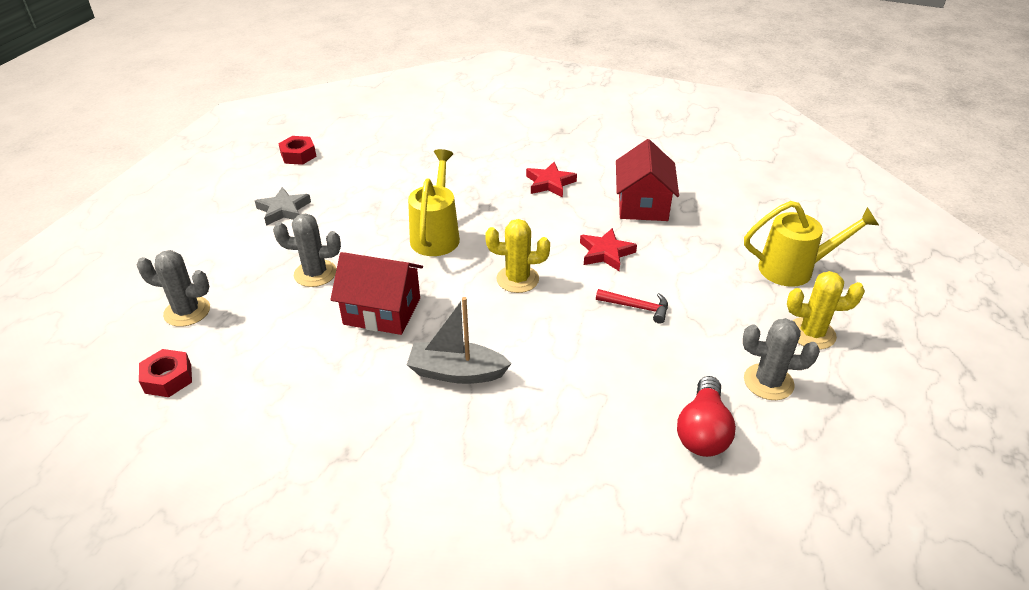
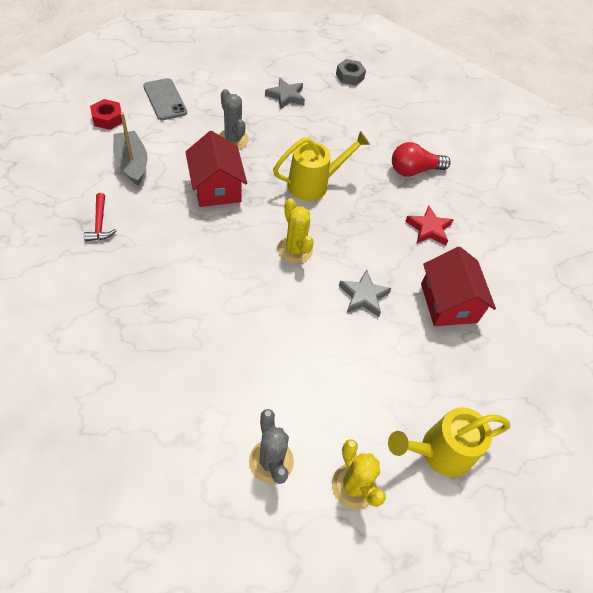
camera: 55 degrees right, 15 degrees up
(187, 311) = (165, 99): grey cactus -> grey phone
(298, 155) = (350, 76): red nut -> grey nut
(456, 372) = (179, 250): grey boat -> grey boat (132, 164)
(606, 253) = (363, 296): red star -> grey star
(637, 307) = (309, 338): red hammer -> red hammer (100, 223)
(643, 204) = (448, 303): red house -> red house turned 75 degrees counterclockwise
(703, 431) = (192, 424): red light bulb -> red light bulb (414, 170)
(794, 269) = (439, 452): yellow watering can -> yellow watering can turned 105 degrees clockwise

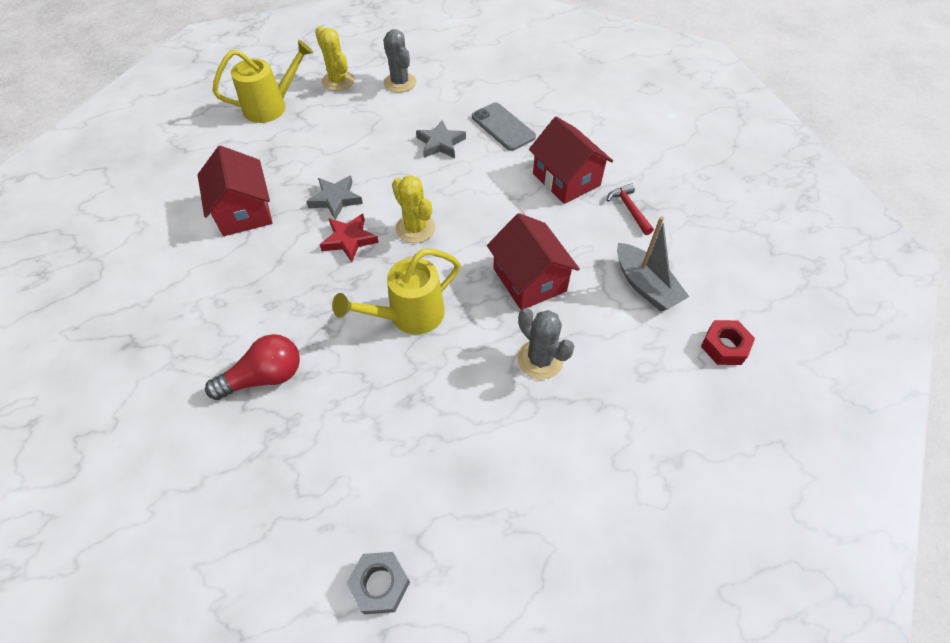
camera: 175 degrees right, 0 degrees up
(138, 266) = (566, 179): none -> red house
(165, 99) = (674, 408): grey phone -> grey phone (503, 127)
(286, 96) = (490, 480): grey star -> grey star (440, 143)
(429, 228) = (254, 290): red star -> red star (349, 240)

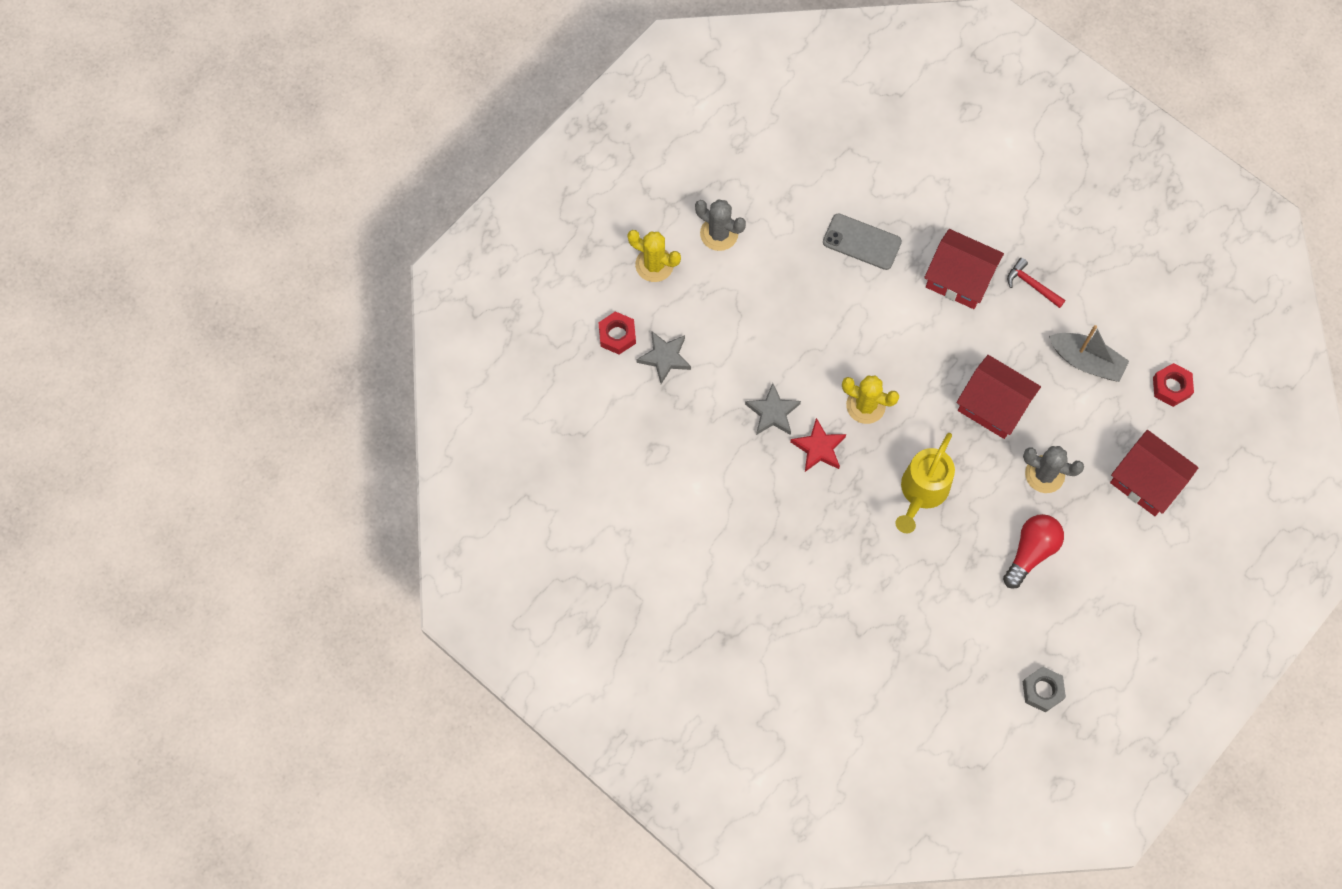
camera: 30 degrees left, 15 degrees up
(244, 211) = (702, 470): red house -> red house (1146, 481)
(264, 377) = (853, 604): red light bulb -> red light bulb (1031, 552)
(272, 107) = (617, 335): yellow watering can -> red nut
(440, 143) = (818, 295): grey star -> grey star (665, 358)

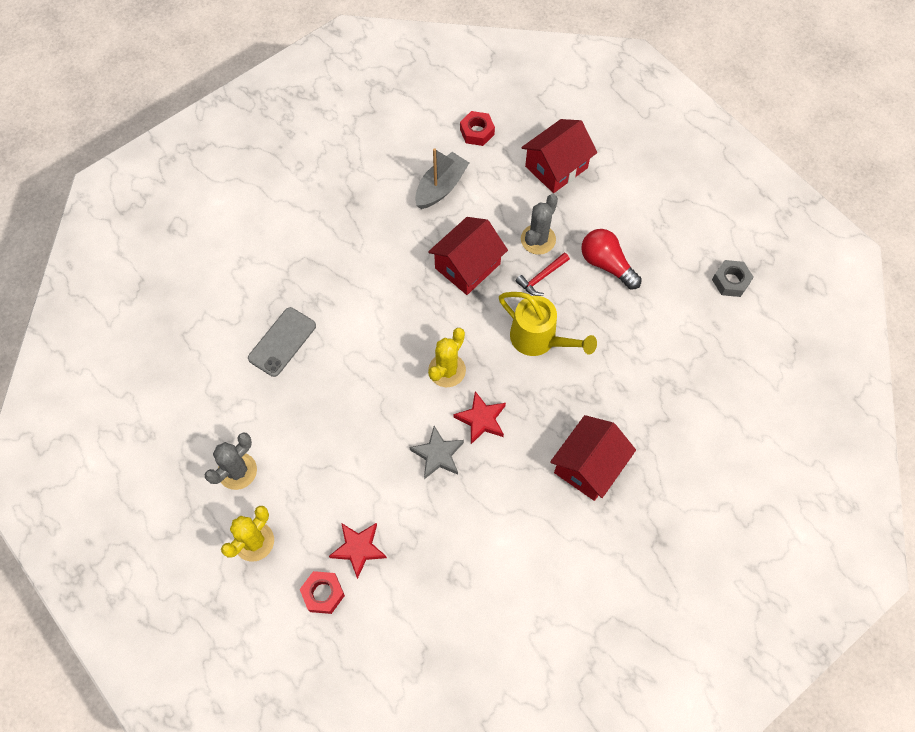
camera: 80 degrees left, 5 degrees down
(665, 358) = (358, 548): grey star -> red star
(959, 279) = (340, 268): red house -> red house (589, 466)
(1031, 285) = (360, 213): red hammer -> red hammer (541, 277)

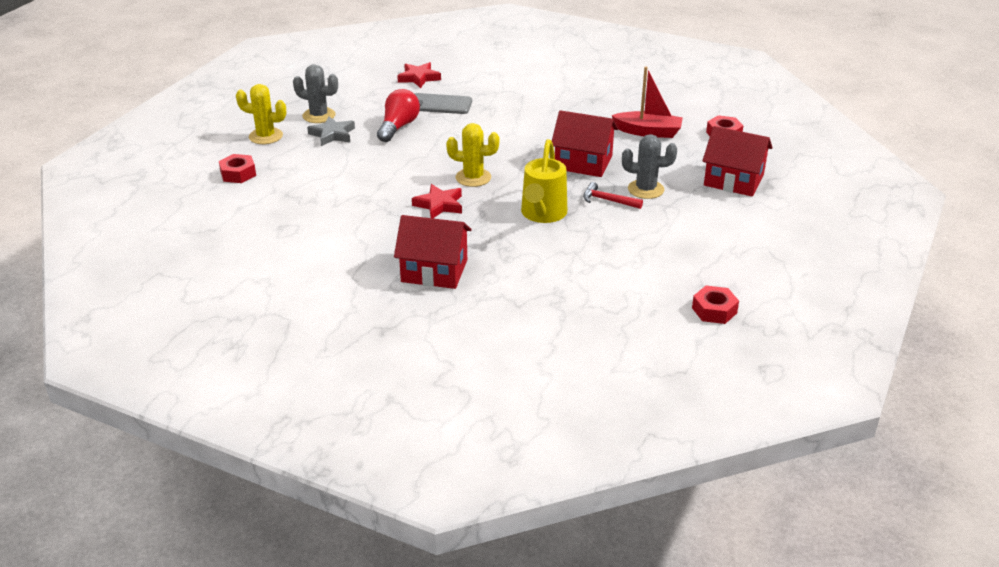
camera: 65 degrees right, 30 degrees down
(358, 548) = (284, 179): red star -> red star (419, 78)
(438, 455) = (391, 193): grey star -> grey star (332, 134)
(441, 187) = (648, 132): grey boat -> red boat
(606, 264) = (657, 231): red light bulb -> red light bulb (398, 127)
(730, 281) = (714, 310): grey nut -> red nut

